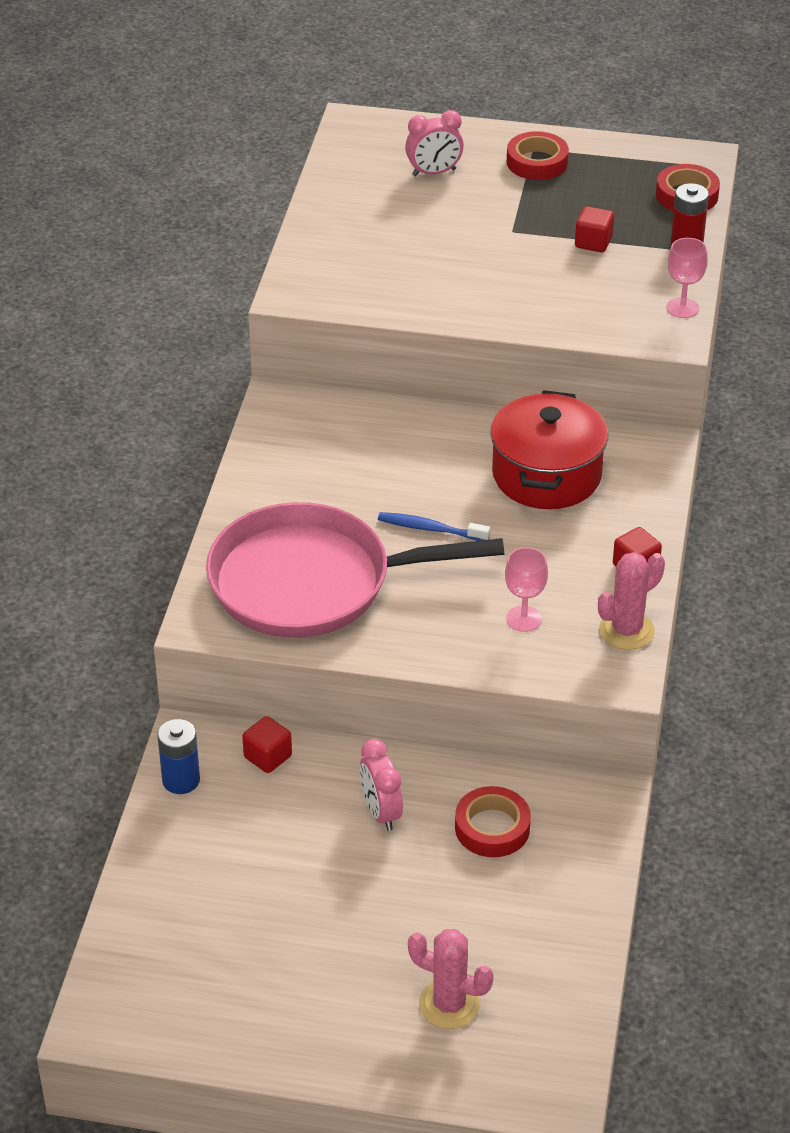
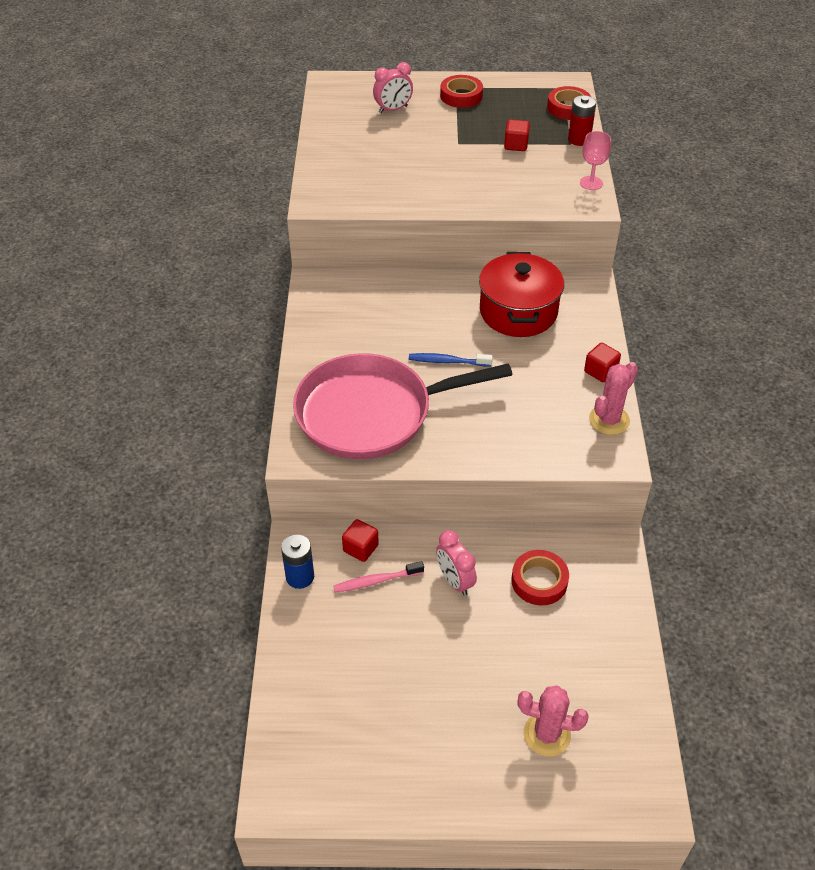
camera: 10 degrees left, 5 degrees up
(278, 798) = (376, 581): none -> pink toothbrush
(524, 619) = (533, 421): pink goblet -> none

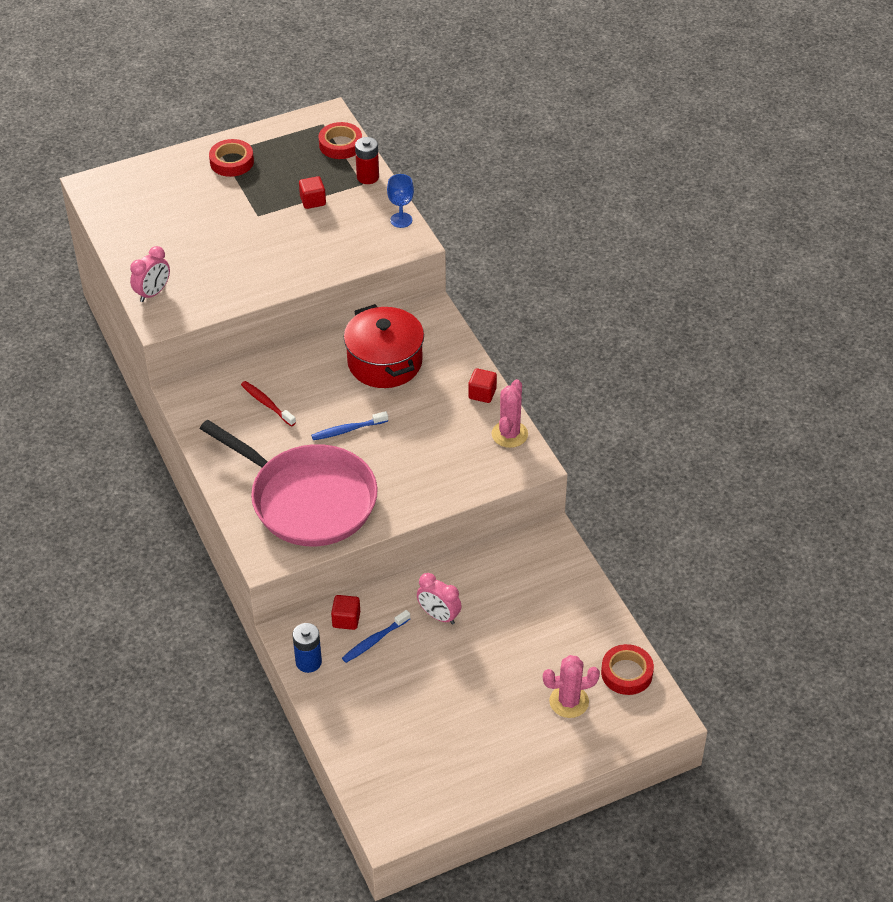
camera: 25 degrees left, 0 degrees up
(371, 413) = (308, 499): pink pan -> pink pan turned 105 degrees counterclockwise
(376, 581) = (374, 641): pink toothbrush -> blue toothbrush
(385, 313) = (267, 404): none -> red toothbrush
(393, 109) = (174, 197): pink clock -> pink clock (153, 293)
(539, 581) = (506, 590): red tape -> red tape (626, 673)
(591, 183) = (401, 220): pink goblet -> blue goblet

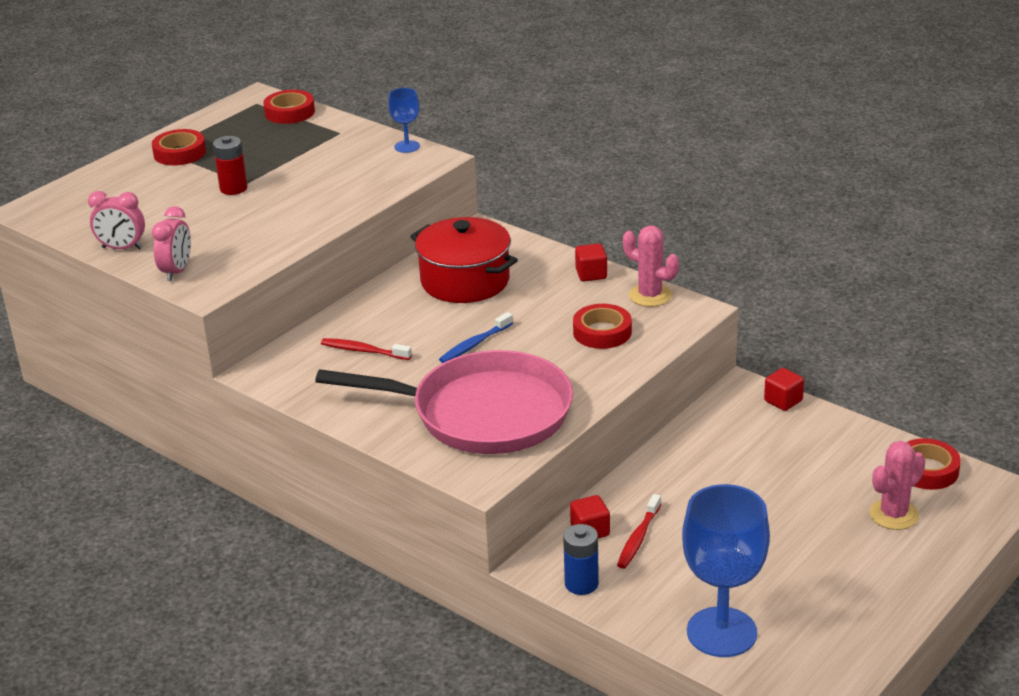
camera: 25 degrees left, 15 degrees down
(313, 201) = (298, 157): red cube -> red cube (783, 401)
(367, 177) = (341, 127): red battery -> red battery (233, 188)
(371, 744) = (721, 632): none -> blue goblet
(374, 641) = (638, 538): blue toothbrush -> red toothbrush
(439, 616) = (688, 492): pink clock -> pink clock (122, 248)
(447, 457) = (602, 332): none -> red tape
(509, 434) = (650, 295): pink cactus -> pink cactus turned 45 degrees counterclockwise

